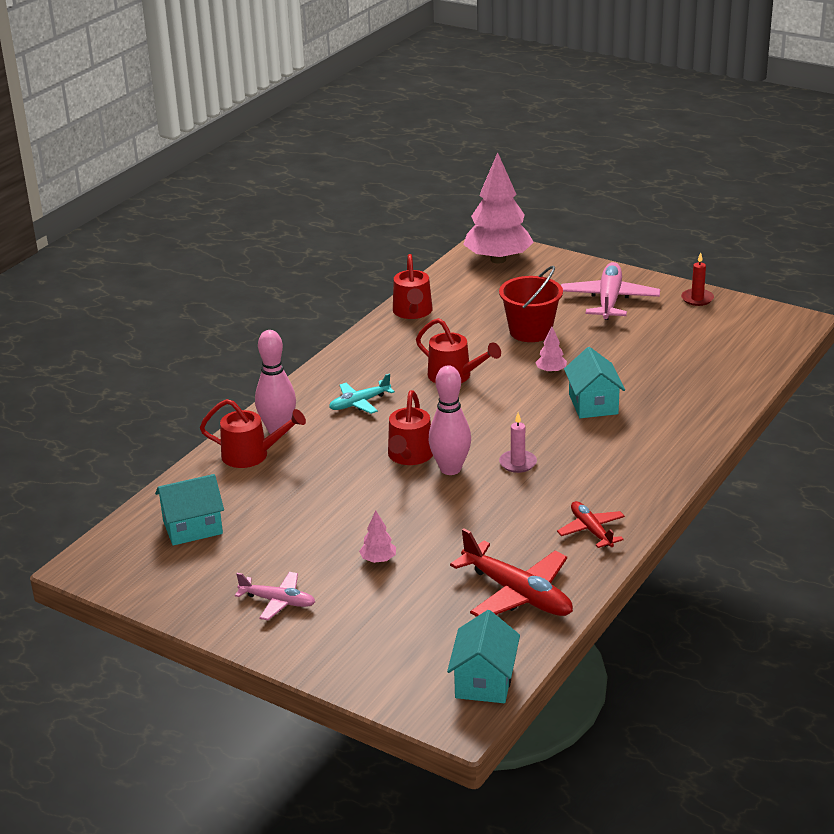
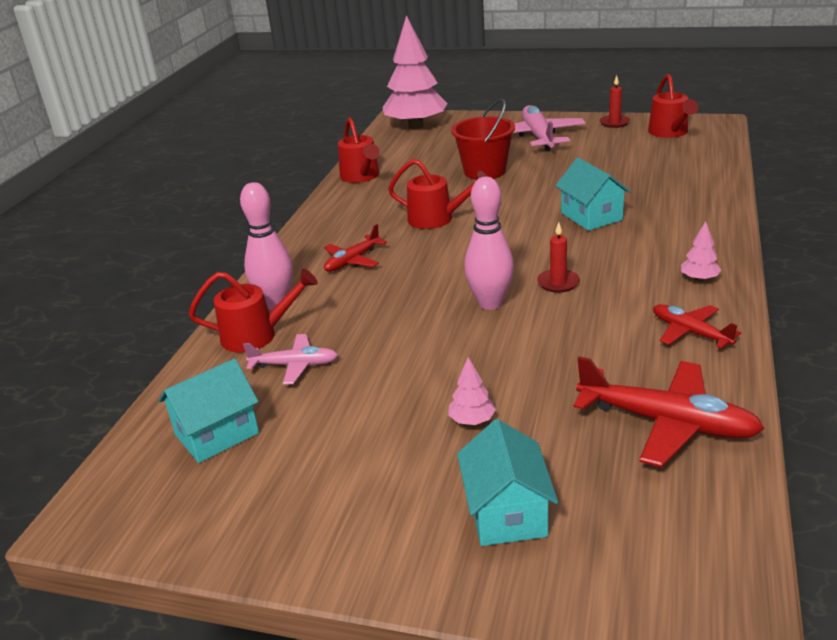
camera: 15 degrees left, 0 degrees up
(278, 601) = (372, 506): pink plane -> pink plane (294, 365)
(359, 403) = (353, 261): turquoise plane -> red plane
(409, 456) = (437, 300): red watering can -> red watering can (670, 133)
(484, 681) = (717, 553): turquoise house -> turquoise house (506, 513)
(518, 463) = (558, 283): pink candle -> red candle
(551, 371) = (528, 198): pink tree -> pink tree (699, 279)

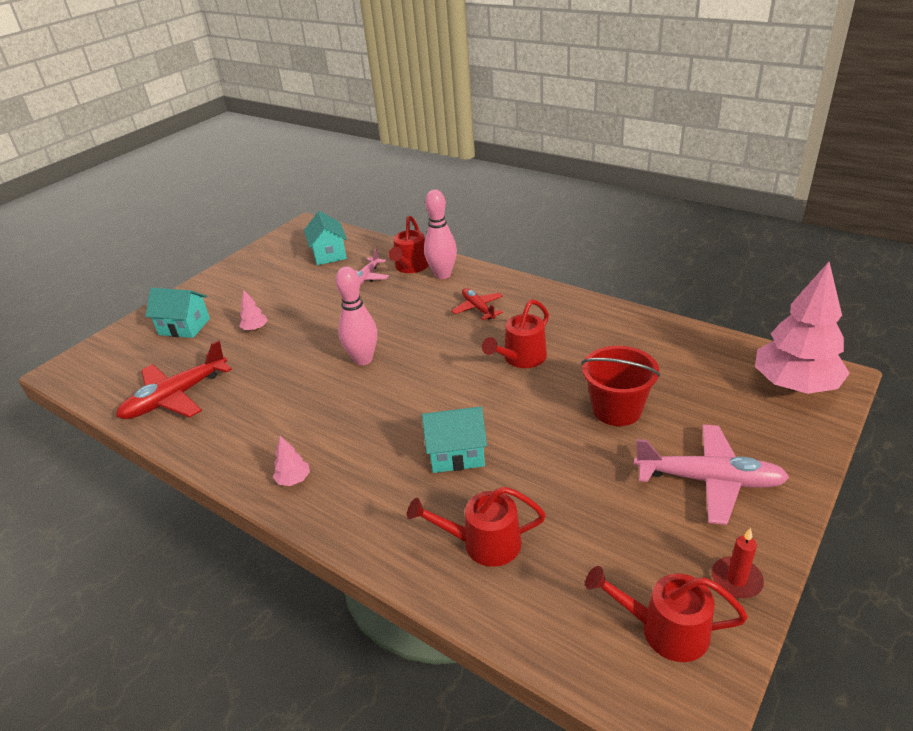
camera: 110 degrees right, 5 degrees up
(361, 177) = (648, 329): red watering can -> red watering can (483, 543)
(558, 283) = (360, 398): red candle -> none
(690, 332) = (237, 443): red plane -> none

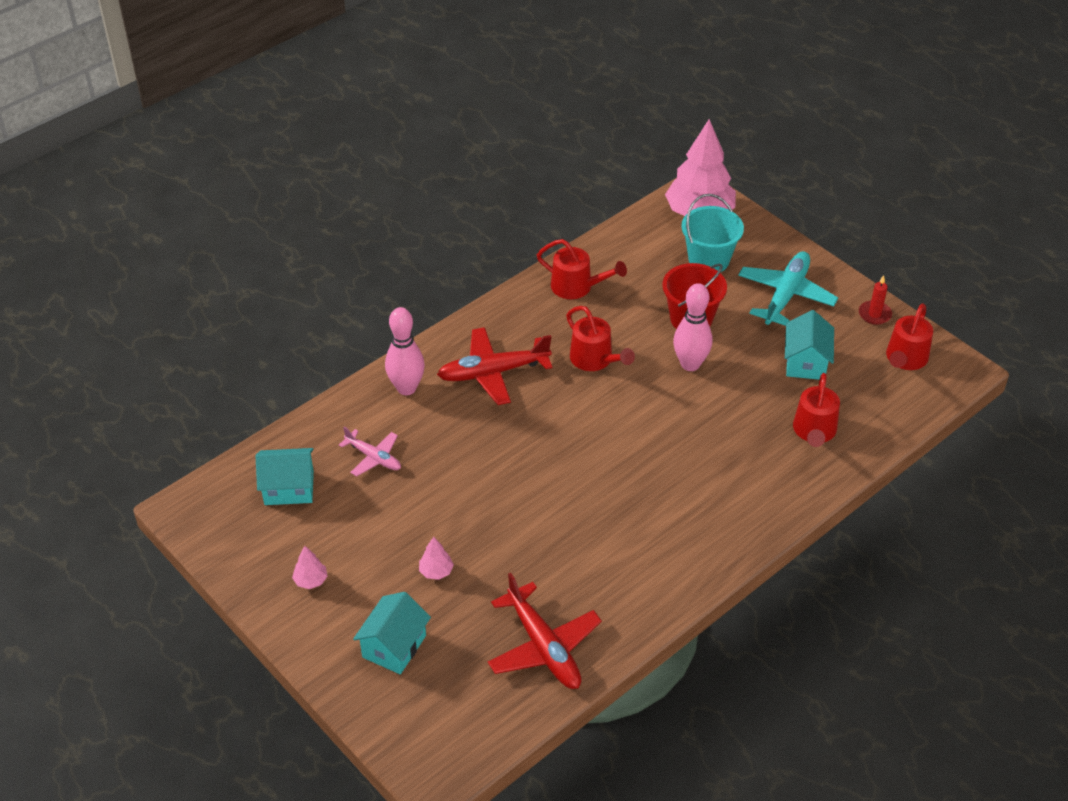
camera: 80 degrees left, 10 degrees up
(293, 480) = (709, 546): pink tree -> pink tree (311, 580)
(363, 359) = (544, 478): pink bowling pin -> pink bowling pin (690, 364)
(410, 267) = (372, 413): red watering can -> red watering can (577, 287)
(456, 454) = (711, 429): turquoise house -> turquoise house (806, 362)
(478, 308) = (493, 372): red plane -> red plane, size x1.71
(709, 480) = (785, 295): pink plane -> turquoise plane
(721, 406) = (708, 260): none -> turquoise bucket

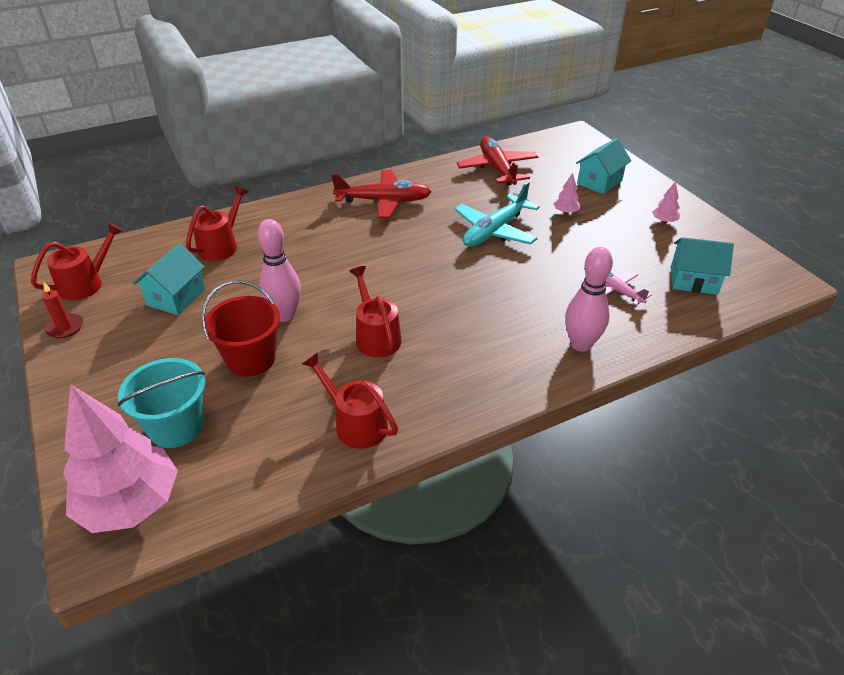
camera: 165 degrees left, 5 degrees down
(493, 372) = (486, 343): red plane -> red plane (383, 201)
(785, 295) = (131, 365): turquoise plane -> turquoise plane (495, 231)

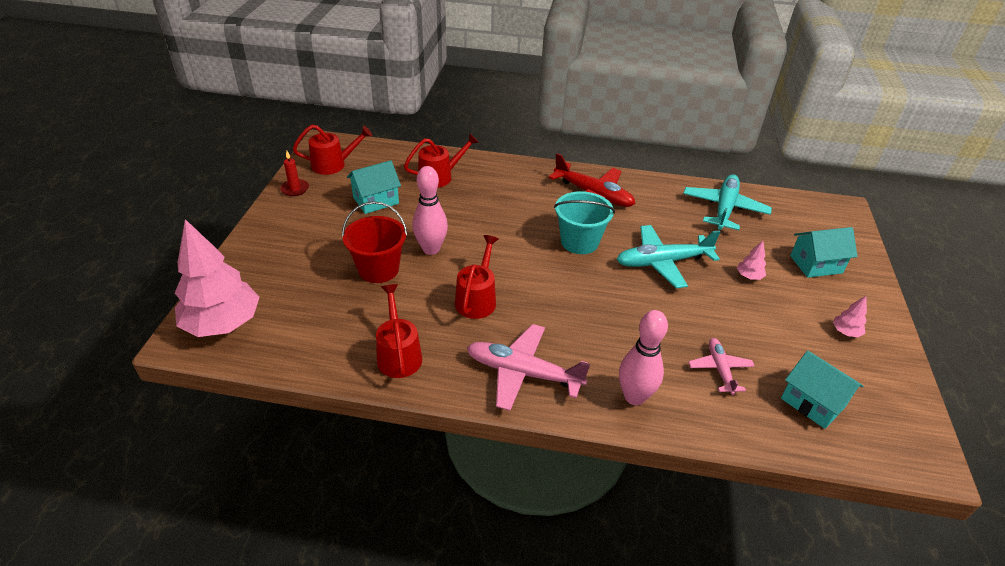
camera: 35 degrees right, 0 degrees up
(176, 427) = (292, 290): turquoise bucket -> turquoise bucket (579, 242)
(480, 375) = (523, 373): none -> pink plane
(497, 169) = (724, 209): red plane -> turquoise plane

